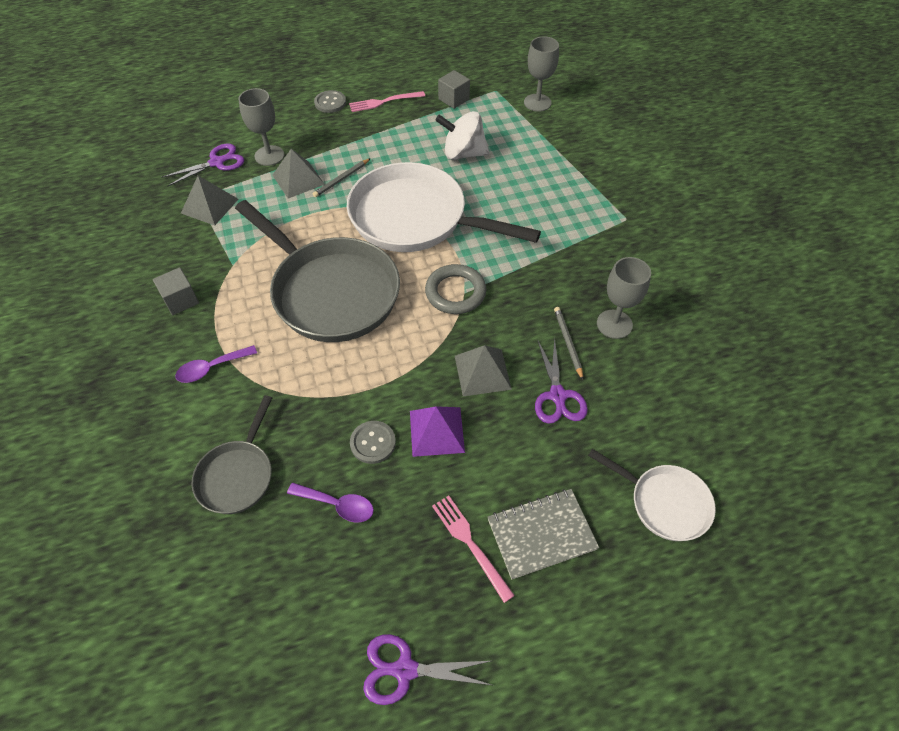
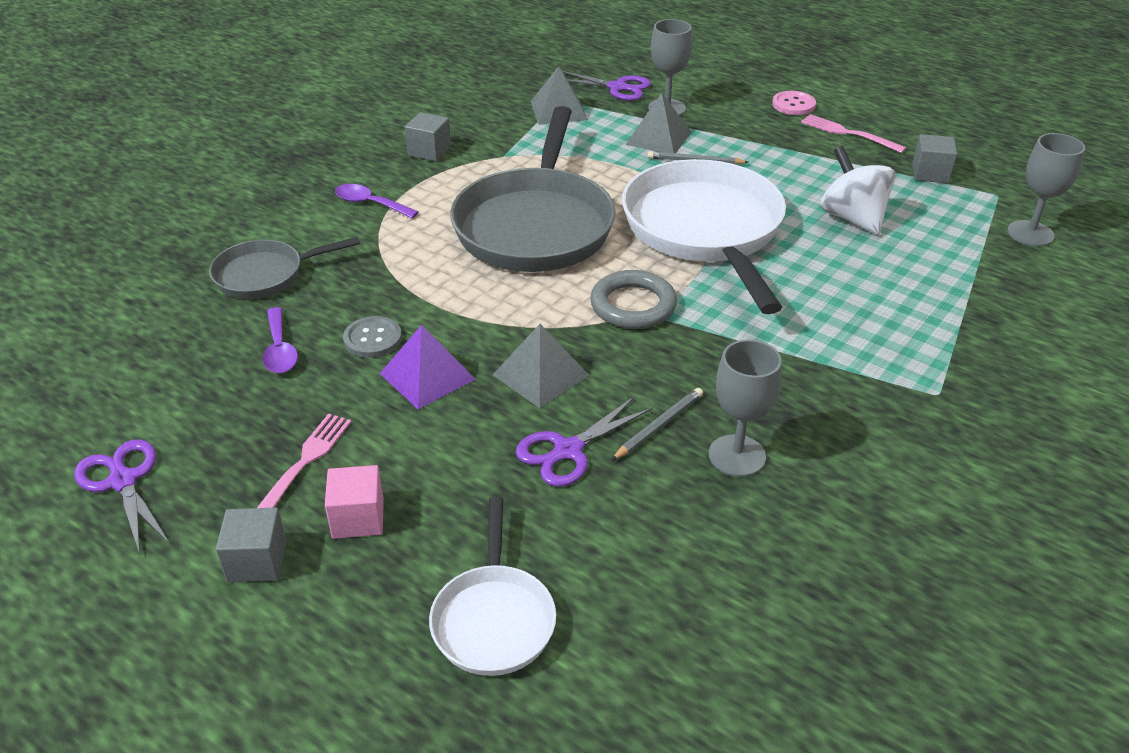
camera: 55 degrees right, 15 degrees down
(330, 103) = (793, 105): grey button -> pink button
(541, 534) = (358, 518): grey notebook -> pink cube
(542, 611) = (257, 561): none -> grey cube

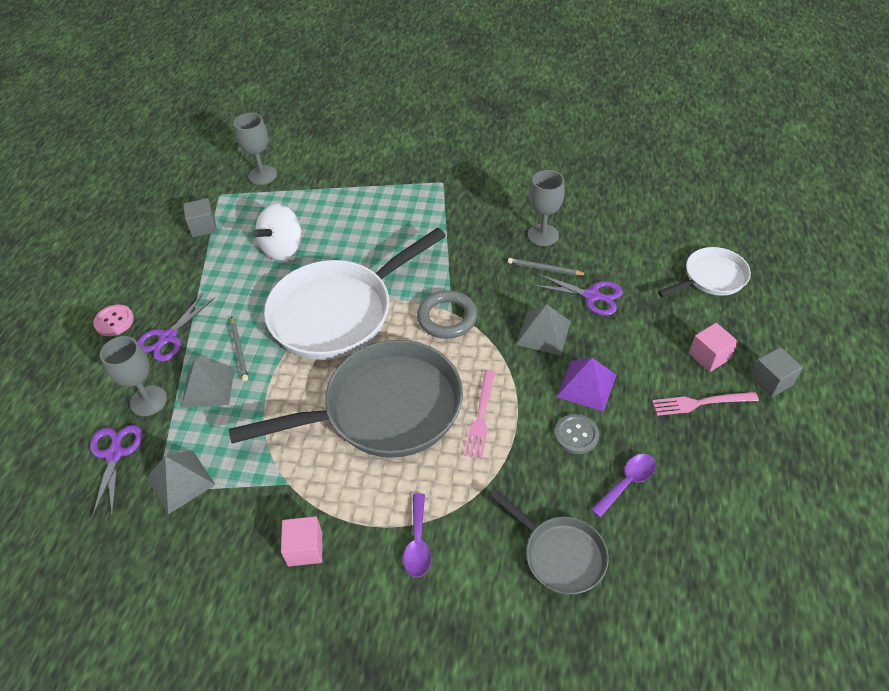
camera: 115 degrees left, 10 degrees up
(123, 481) = (792, 485): purple scissors -> purple scissors (168, 337)
(429, 151) = (305, 548): grey cube -> pink cube
(848, 133) = (156, 278): pink fork -> pink fork (481, 417)

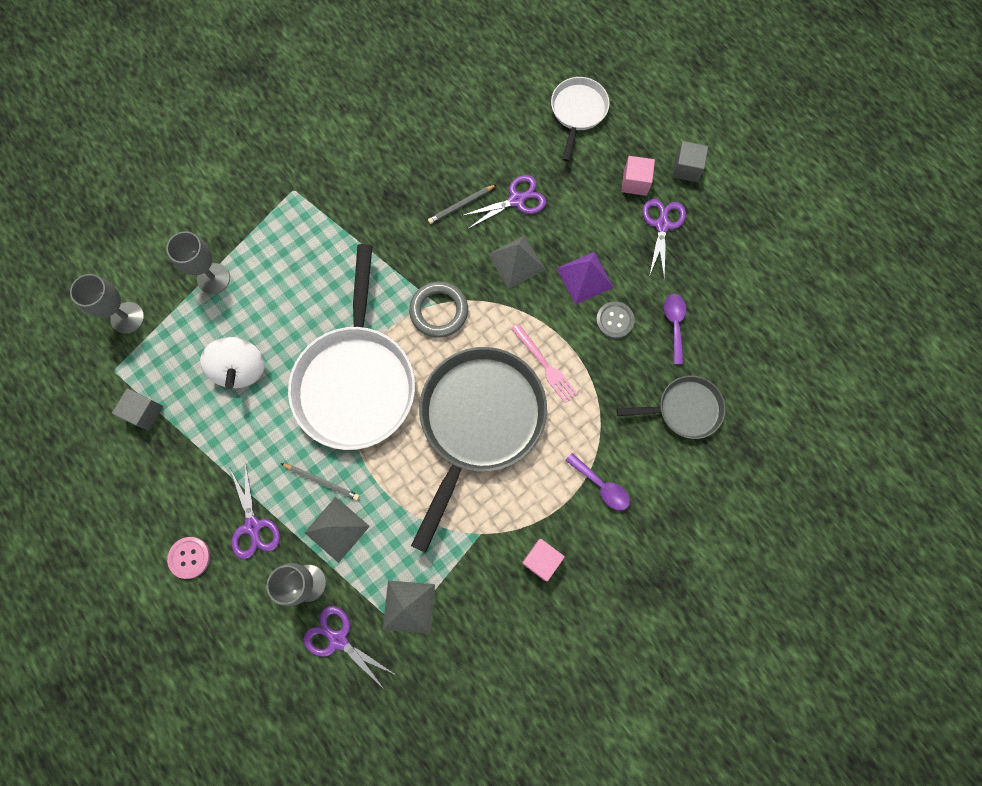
camera: 50 degrees left, 25 degrees up
(543, 235) = (427, 175): grey goblet -> grey goblet (213, 278)
(700, 403) = (662, 225): pink fork -> purple scissors

